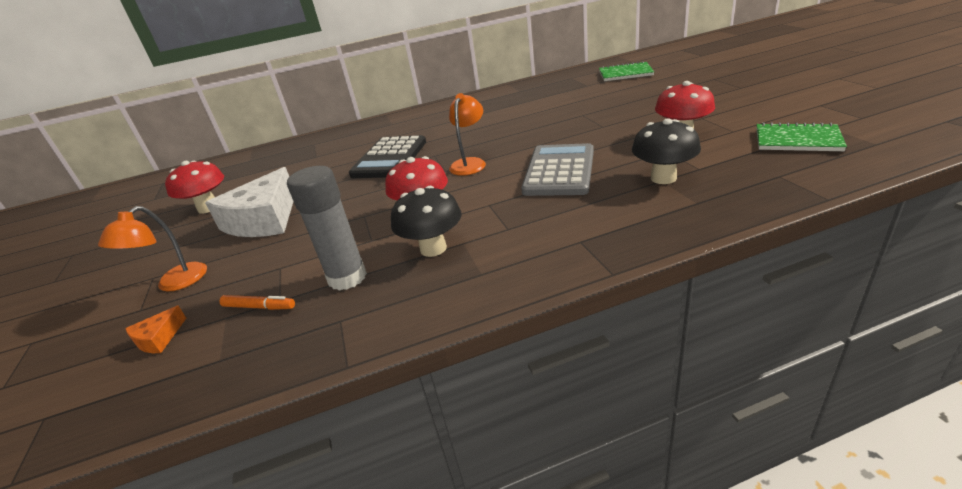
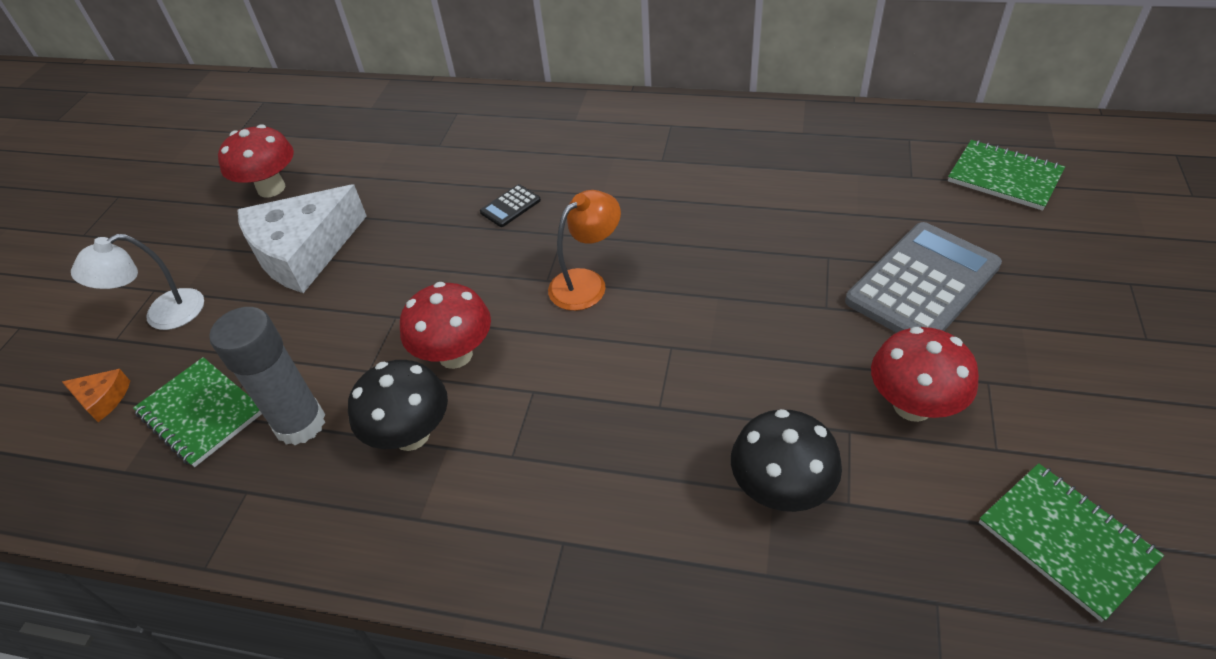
camera: 30 degrees right, 15 degrees up
(159, 338) = (102, 399): orange cheese -> orange cheese turned 135 degrees counterclockwise
(174, 283) = (163, 315): orange lamp -> white lamp
(259, 307) = (201, 413): orange marker -> green notebook
(390, 158) = (510, 206): black calculator -> black calculator, size x0.43
(559, 171) = (671, 378): grey calculator -> grey calculator (922, 284)

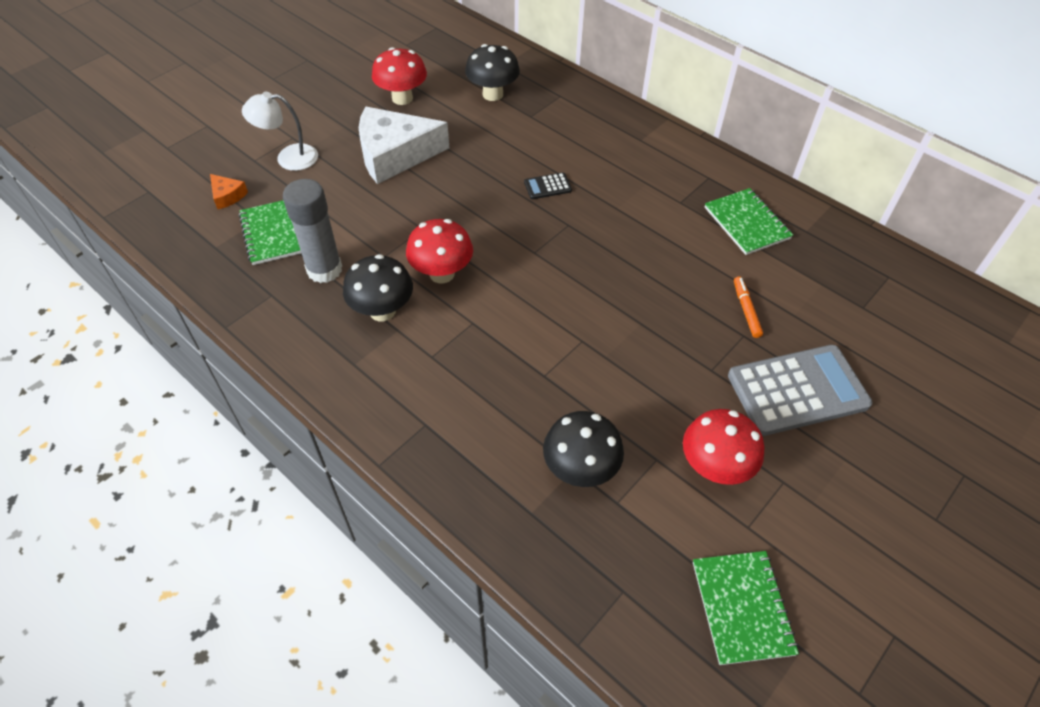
camera: 25 degrees right, 5 degrees up
(379, 141) = (492, 94): none -> black mushroom
(586, 283) = (559, 267): orange lamp -> none
(810, 232) = (746, 310): none -> orange marker
(1004, 177) = (939, 344): green notebook -> green notebook (747, 223)

